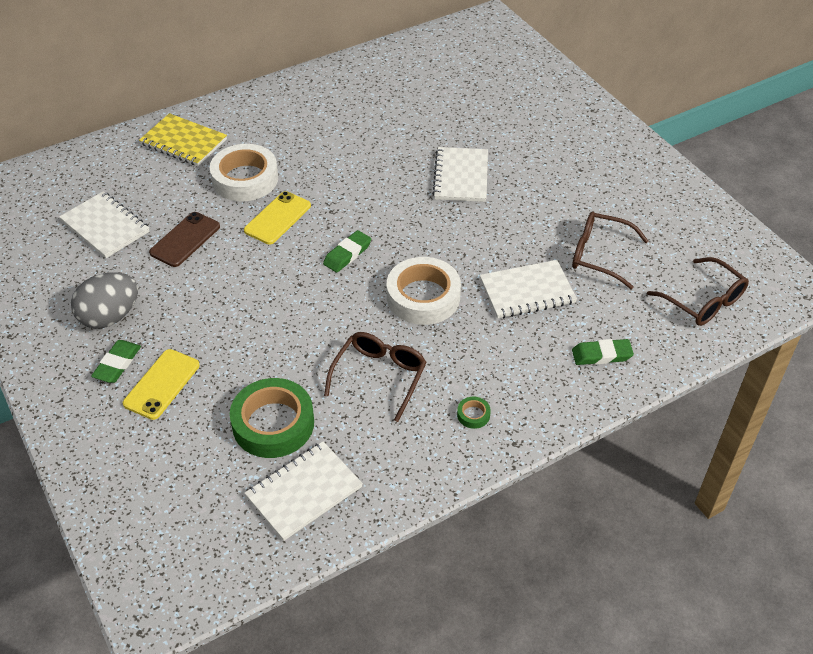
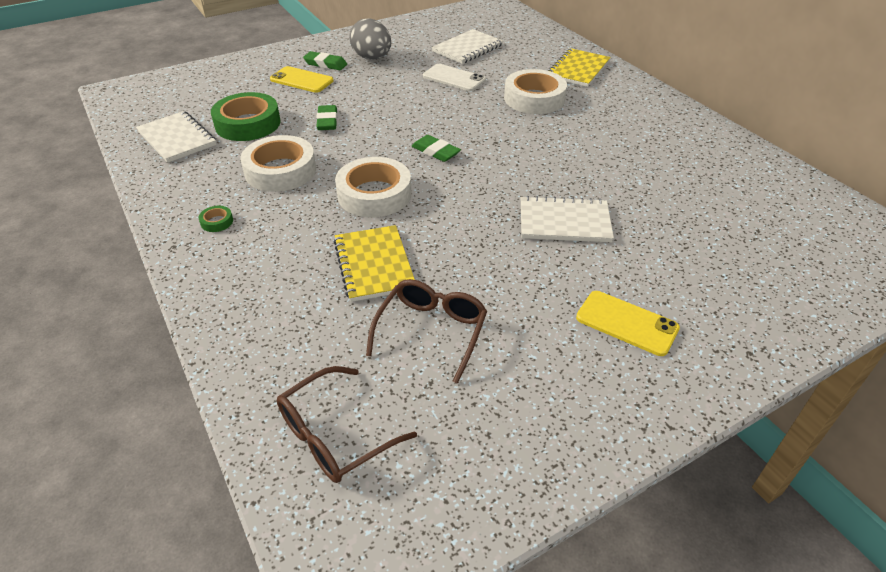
camera: 90 degrees right, 5 degrees down
(185, 239) = (454, 78): brown phone -> white phone
(277, 218) = (483, 116): yellow phone -> yellow phone (627, 323)
(380, 376) = (280, 171): brown glasses -> white tape
(527, 291) = (374, 265): white notebook -> yellow notebook
(601, 355) = (265, 318): green eraser -> green eraser (327, 121)

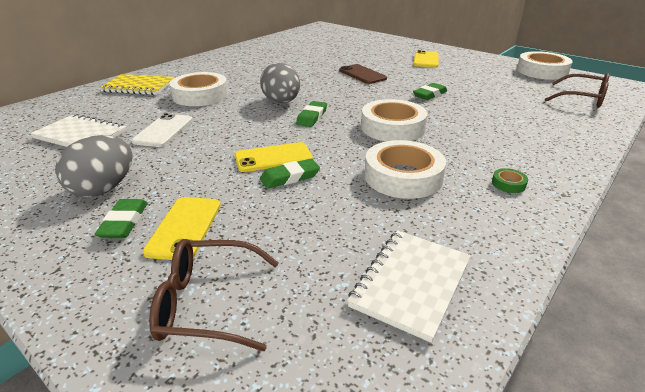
camera: 110 degrees left, 10 degrees down
(248, 124) = (330, 232): green tape -> none
(364, 119) = (273, 158): none -> yellow phone
(374, 265) = (465, 112): yellow notebook -> none
(431, 331) = (491, 91): brown glasses -> brown glasses (206, 303)
(452, 258) = (429, 94): none -> green eraser
(488, 141) = (281, 102): none -> grey egg
(495, 477) = (542, 71): none -> white tape
(564, 222) = (362, 74): white notebook -> brown phone

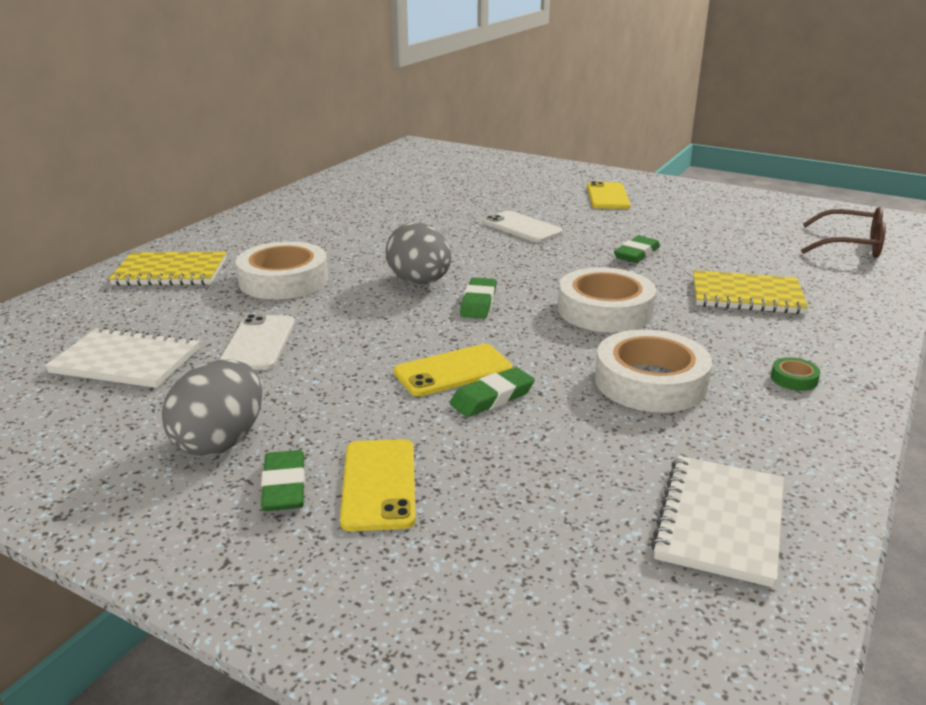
camera: 10 degrees left, 5 degrees down
(206, 303) = (467, 579): brown glasses -> none
(362, 74) = (522, 227): brown phone -> white phone
(495, 125) = (746, 295): none -> yellow notebook
(542, 71) = (782, 206): white tape -> none

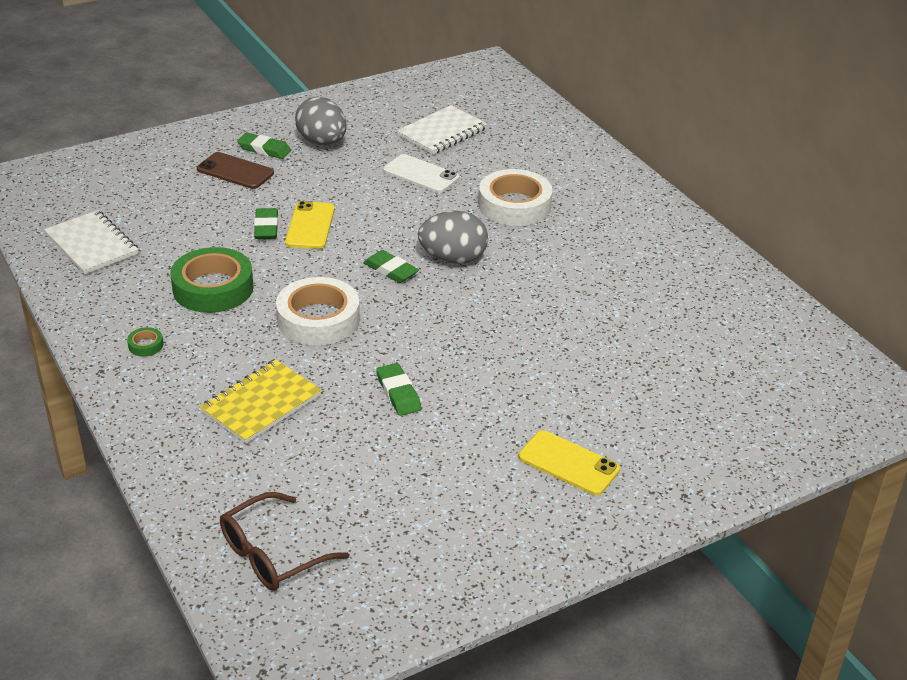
camera: 120 degrees right, 10 degrees up
(170, 272) = (575, 167): yellow notebook -> none
(379, 484) = (235, 171): yellow phone -> brown phone
(522, 227) = (524, 357): white phone -> none
(650, 382) = (213, 288): white tape -> green tape

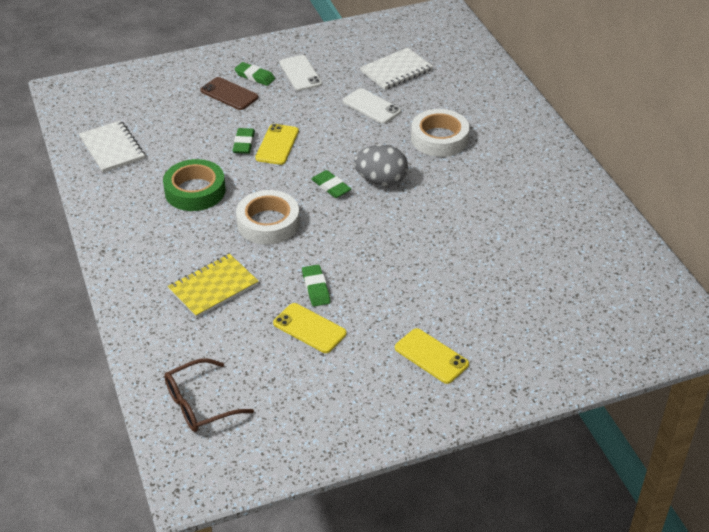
camera: 10 degrees right, 5 degrees up
(146, 345) = (138, 233): green tape -> none
(322, 142) = (300, 73): grey egg -> white phone
(401, 443) = (309, 328): none -> yellow phone

